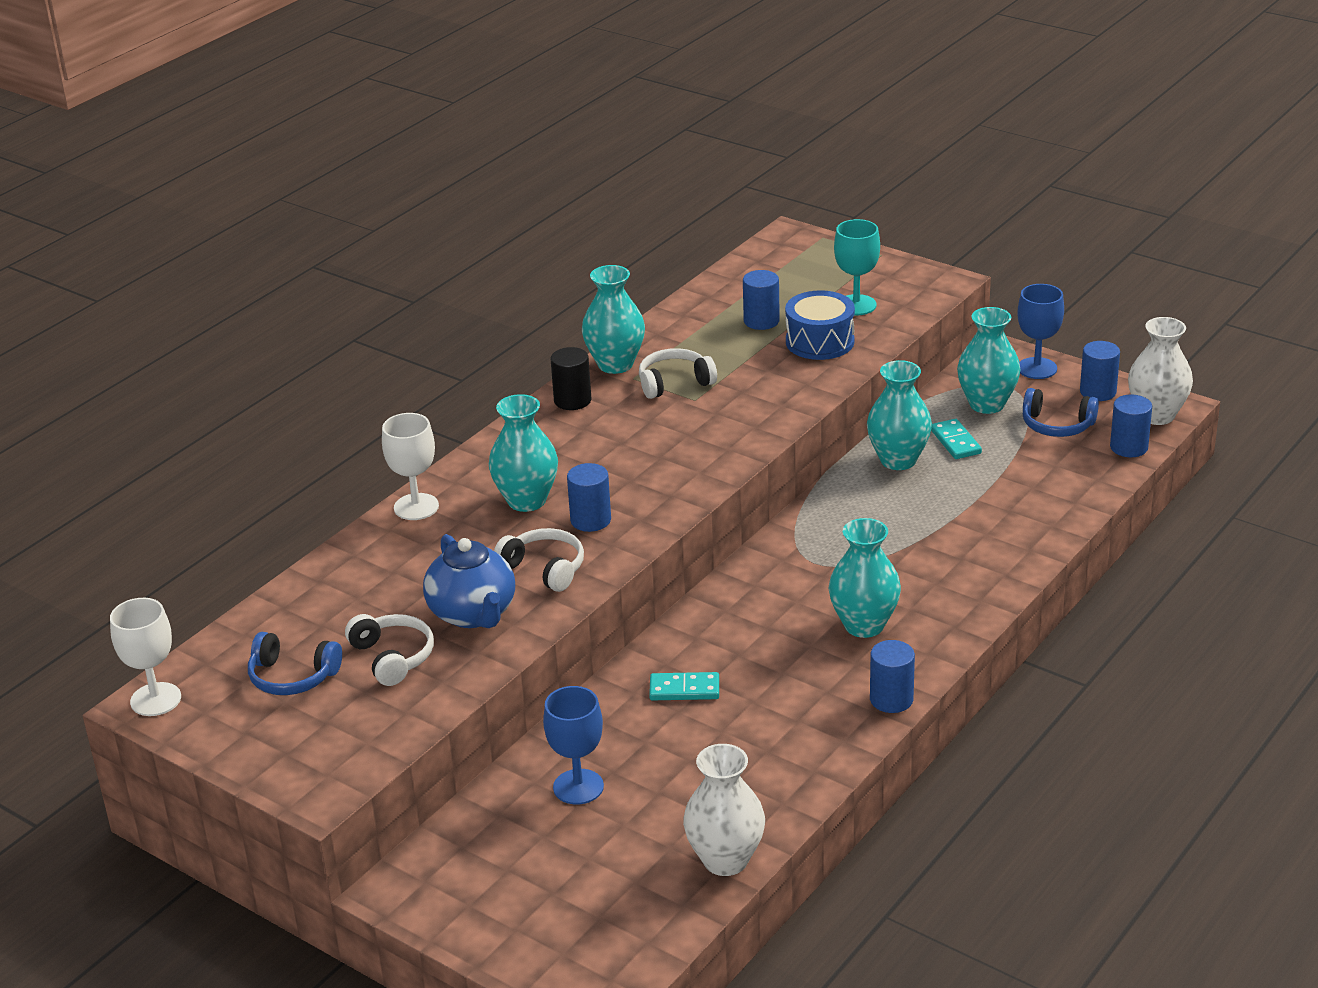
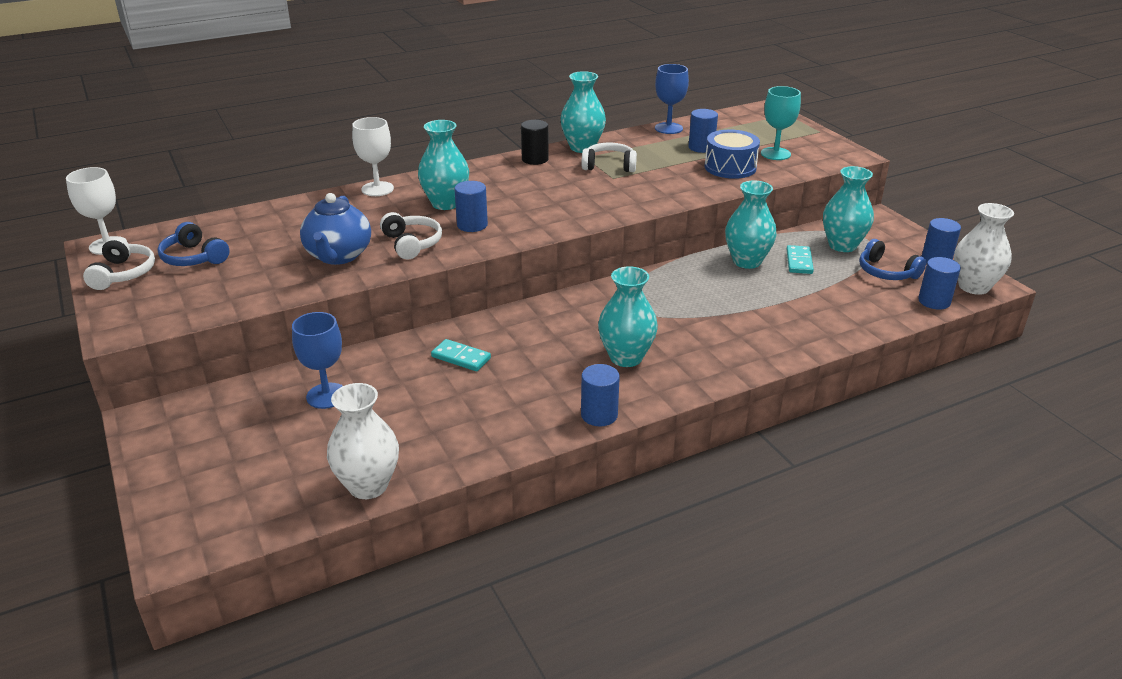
camera: 25 degrees right, 0 degrees up
(393, 657) = (262, 265): white headphones -> white headphones (123, 274)
(1037, 368) = (899, 234): blue goblet -> blue goblet (668, 128)

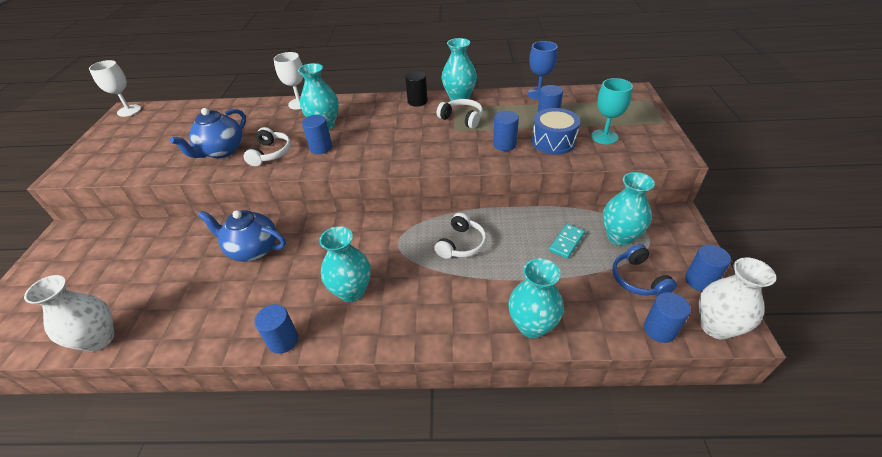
camera: 30 degrees right, 10 degrees up
(123, 274) = (112, 132): white headphones -> white headphones (461, 244)
(193, 258) = (154, 130): blue headphones -> none
(327, 396) = (155, 252): blue goblet -> none
(461, 357) = (253, 249): turquoise domino -> blue teapot
(683, 180) = (504, 144): none -> blue cylinder
(747, 261) = (523, 228): turquoise vase -> turquoise vase (532, 326)

